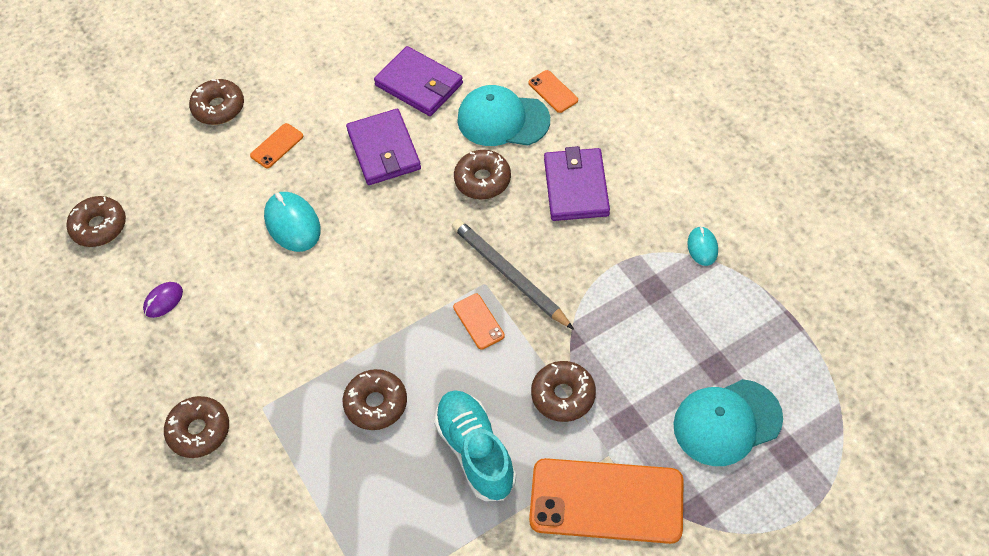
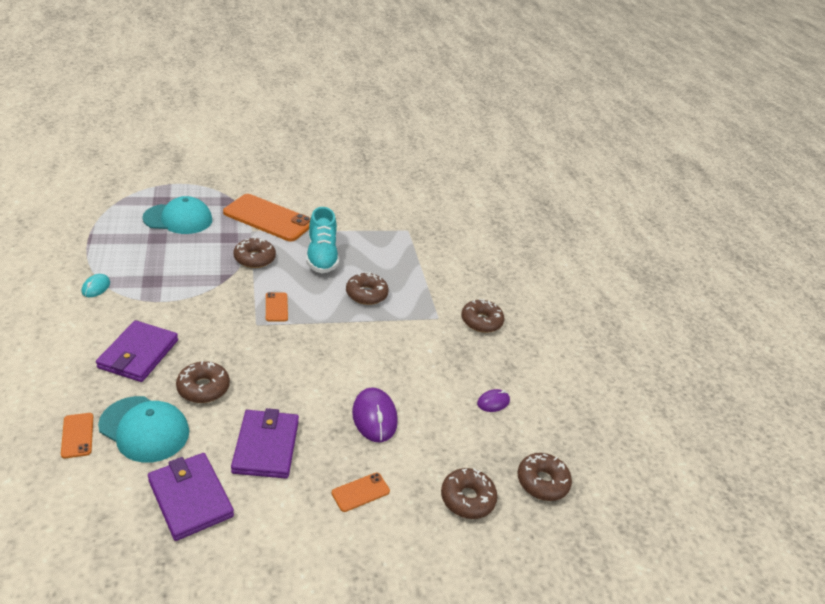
camera: 170 degrees left, 20 degrees down
(218, 108) = (404, 562): brown donut -> brown donut (467, 498)
(292, 224) = (374, 417): turquoise mouse -> purple mouse
(509, 275) = (236, 322): grey pencil -> none

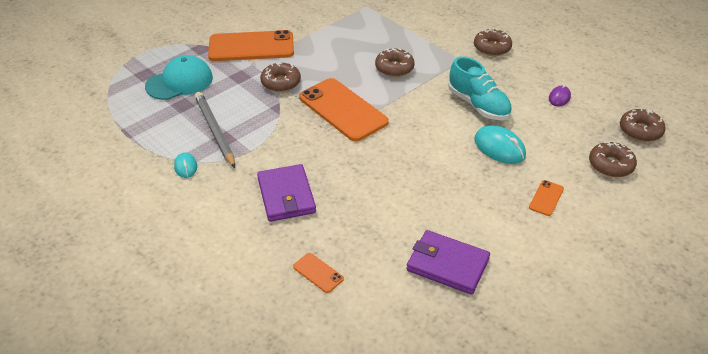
camera: 25 degrees left, 5 degrees up
(144, 429) = (359, 241): turquoise cap -> none
(154, 271) = (215, 131): none -> grey pencil
(203, 388) = (364, 192): brown donut -> none
(266, 446) = (454, 205): purple wallet -> none
(276, 307) = (343, 110): orange phone -> orange phone, size x2.31
(321, 256) = (328, 56): turquoise shoe -> turquoise shoe (478, 105)
(374, 417) = (499, 148): purple mouse -> turquoise mouse

